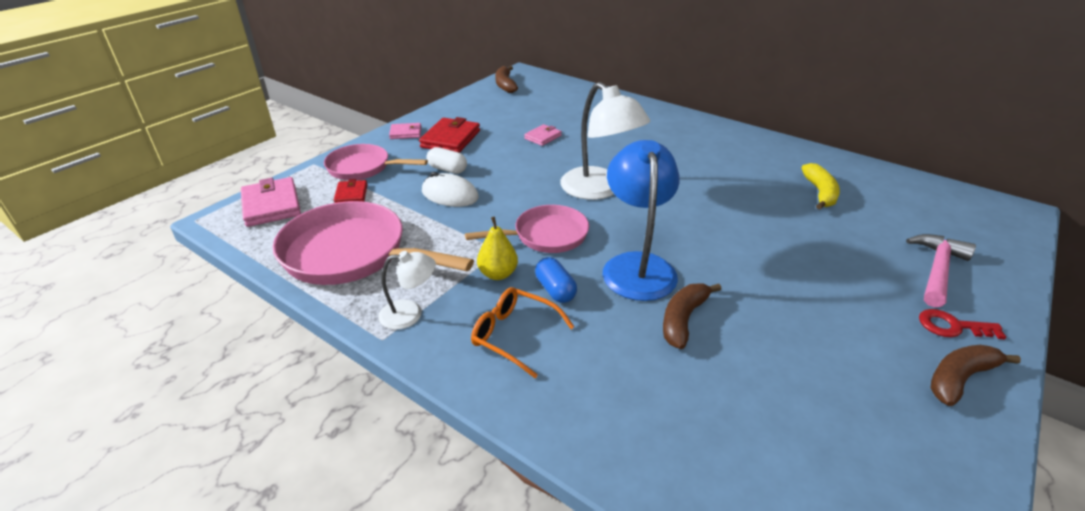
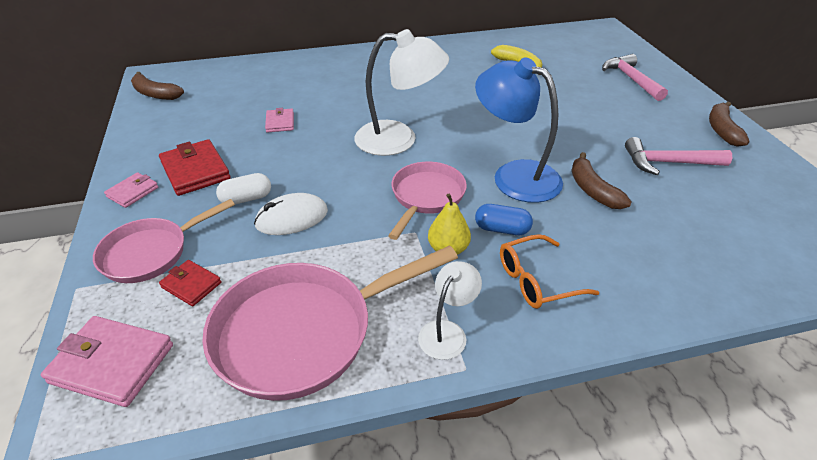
camera: 50 degrees left, 5 degrees up
(812, 355) = (668, 163): none -> pink hammer
(952, 326) = (681, 105): red key -> none

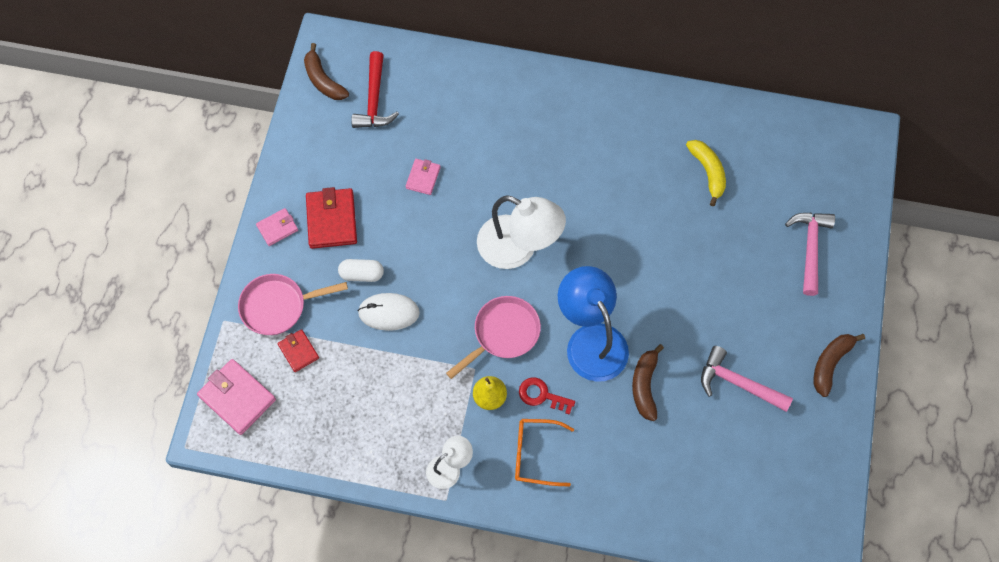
camera: 25 degrees right, 25 degrees up
(210, 93) = (374, 100): none -> red hammer
(303, 332) = (358, 426): pink pan -> none
(502, 229) = (541, 395): blue capsule -> red key

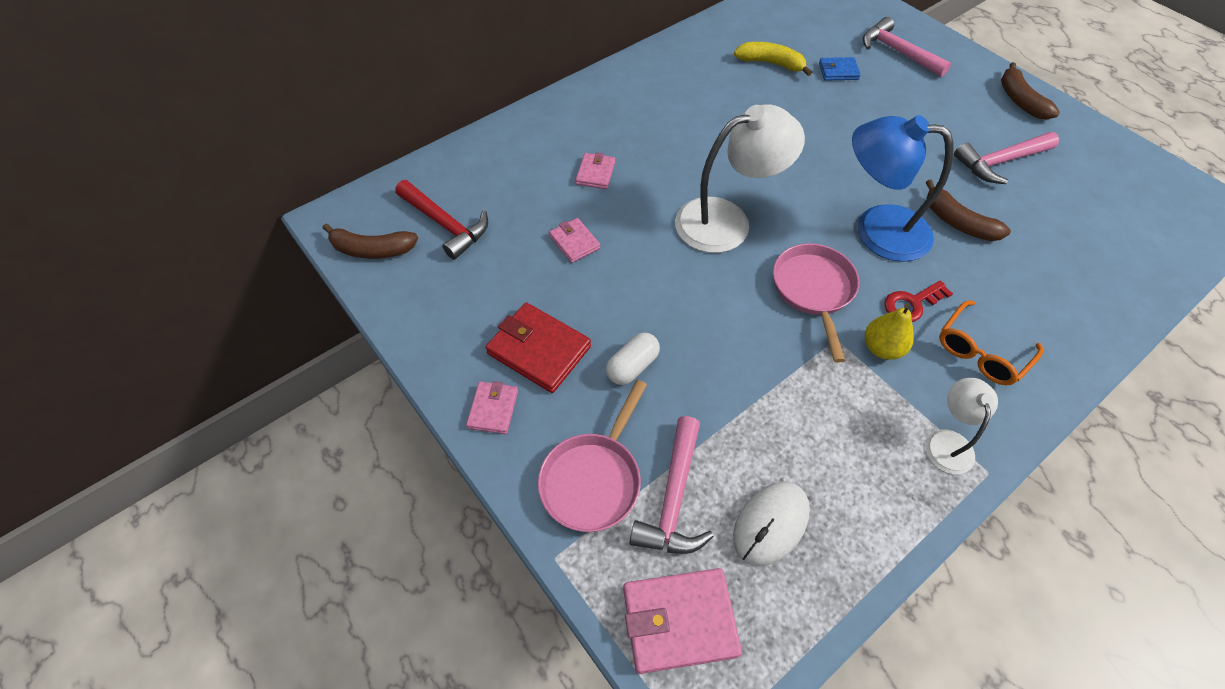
camera: 50 degrees left, 10 degrees down
(298, 351) = (673, 498): red wallet -> pink hammer
(388, 312) = (702, 372): white mouse -> white mouse (770, 524)
(490, 145) = (595, 173): none -> pink wallet
(743, 222) = (838, 71): none -> blue wallet

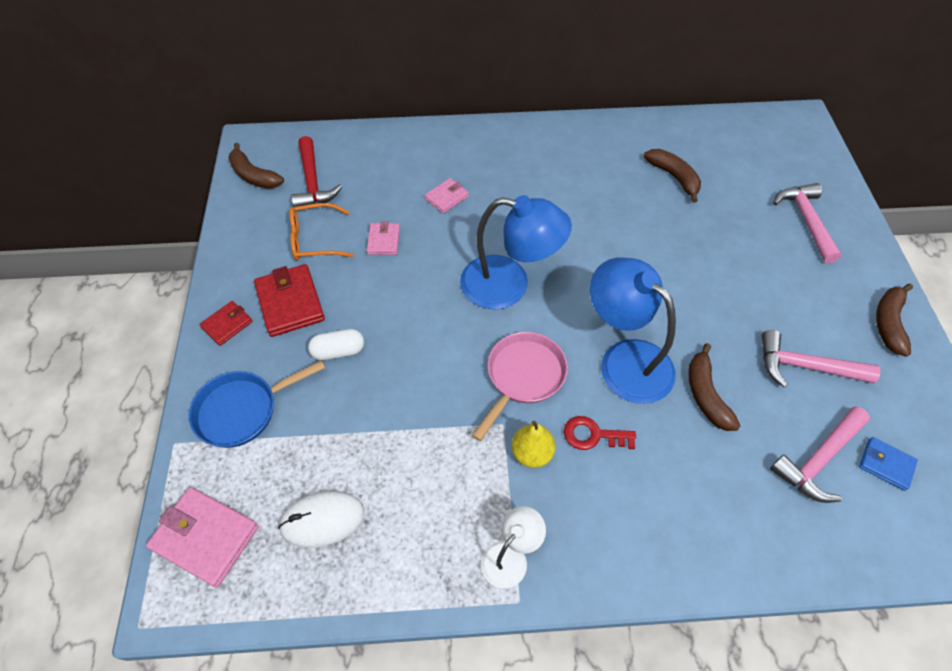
camera: 35 degrees right, 0 degrees up
(493, 409) = (227, 324): pink wallet -> red wallet
(593, 479) = (242, 410): pink pan -> blue pan
(673, 498) = (278, 457): pink hammer -> pink hammer (818, 459)
(727, 220) = (509, 285): white lamp -> blue lamp
(771, 63) = (674, 177): yellow banana -> brown banana
(838, 71) = (729, 211): blue wallet -> blue wallet (885, 464)
(981, 352) = (612, 509): orange glasses -> orange glasses (314, 239)

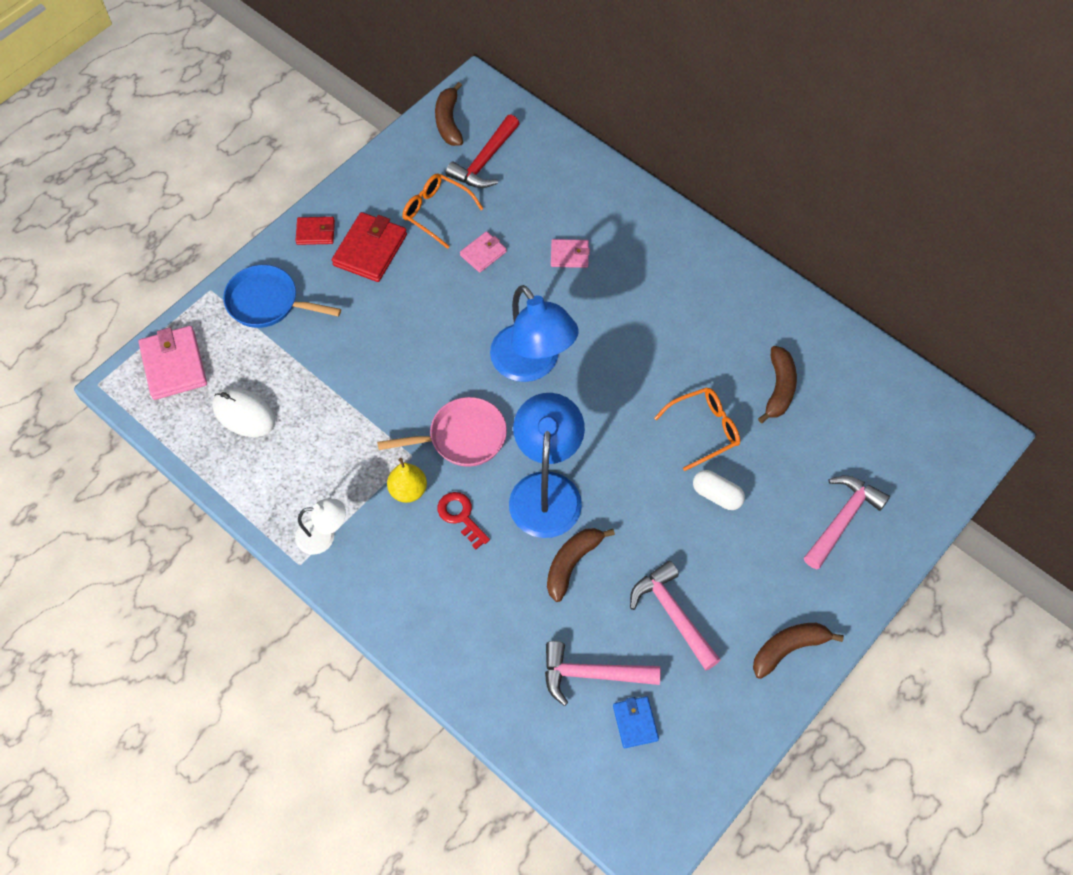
camera: 45 degrees right, 5 degrees up
(338, 351) = (364, 313): white capsule -> white capsule (717, 495)
(666, 235) = (704, 430): none -> orange glasses

